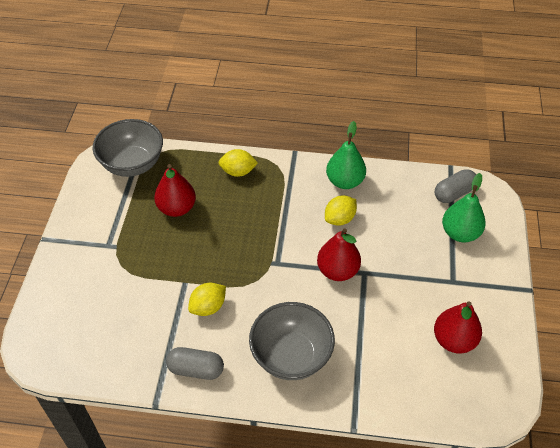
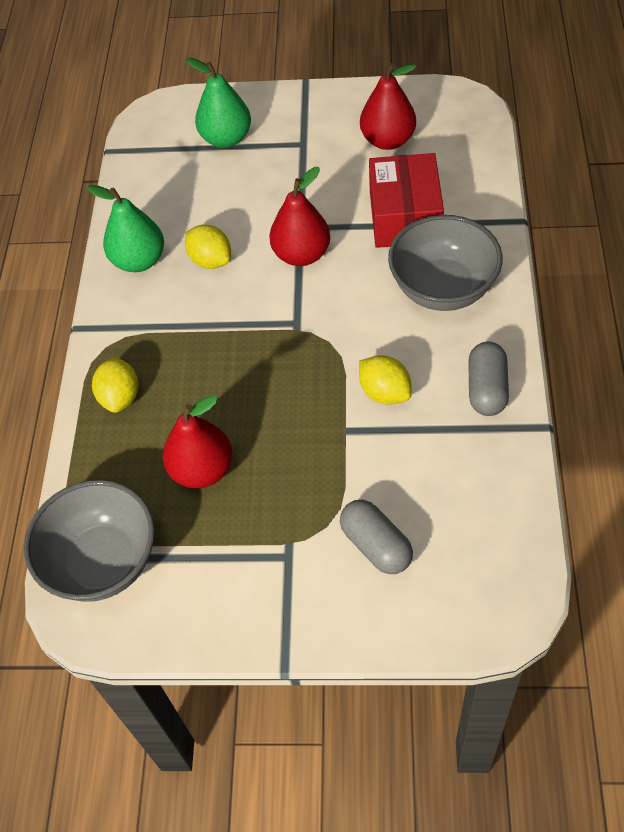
camera: 90 degrees left, 5 degrees up
(367, 341) = (405, 216): none -> red box
(454, 193) = (158, 146): grey capsule -> grey capsule (376, 545)

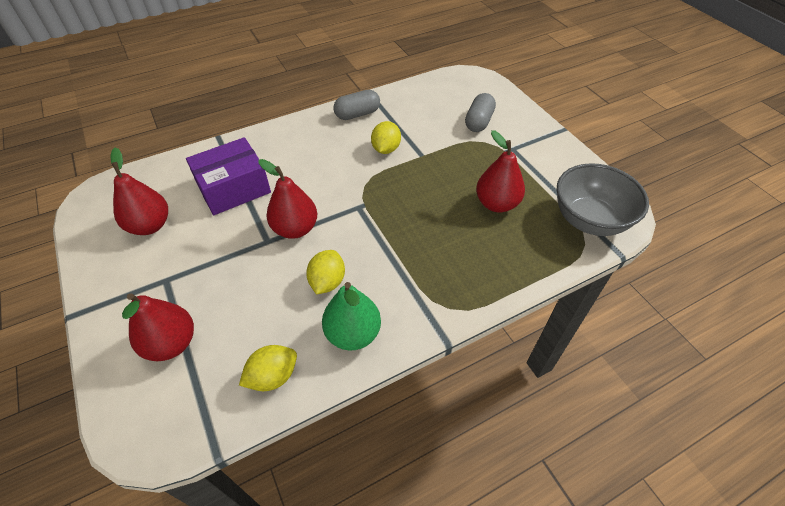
camera: 125 degrees left, 5 degrees down
(120, 397) = (482, 273): yellow lemon -> yellow lemon (273, 376)
(226, 138) = (171, 343): green pear -> red pear
(405, 216) = (234, 188): red box -> purple box
(443, 289) = (293, 151): grey bowl -> none

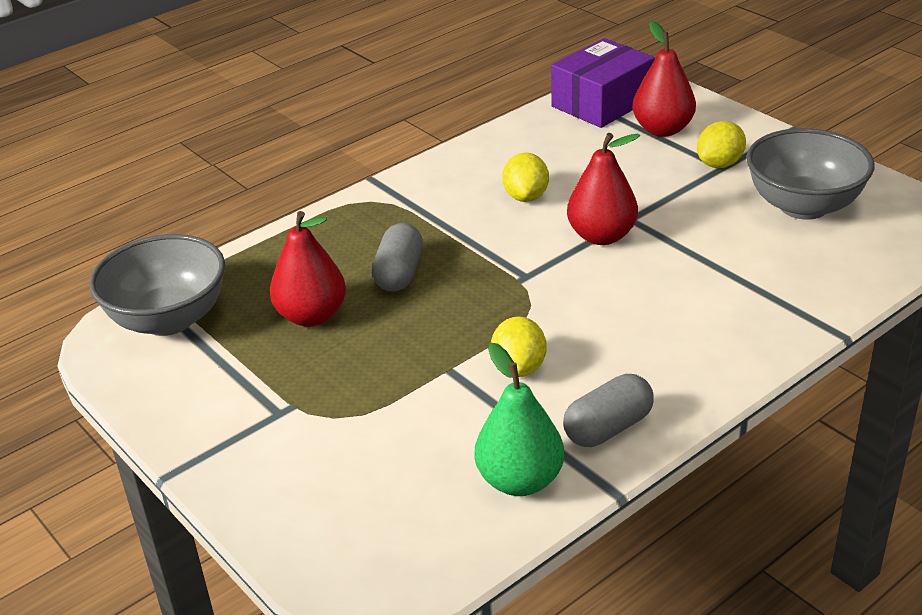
camera: 170 degrees right, 15 degrees down
(150, 225) = (803, 206): red pear -> grey bowl
(234, 188) = (733, 265): purple box -> purple box (602, 103)
(273, 376) = (541, 129): yellow lemon -> yellow lemon (719, 164)
(353, 333) = (475, 165): green pear -> green pear (520, 480)
(478, 122) = (347, 458): grey capsule -> grey capsule (399, 273)

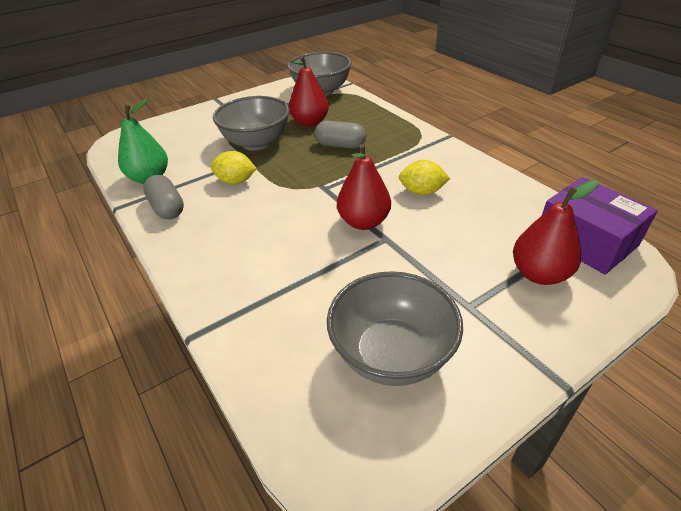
camera: 95 degrees right, 5 degrees up
(387, 369) = (256, 143): none -> grey bowl
(719, 164) = (474, 304): yellow lemon -> none

